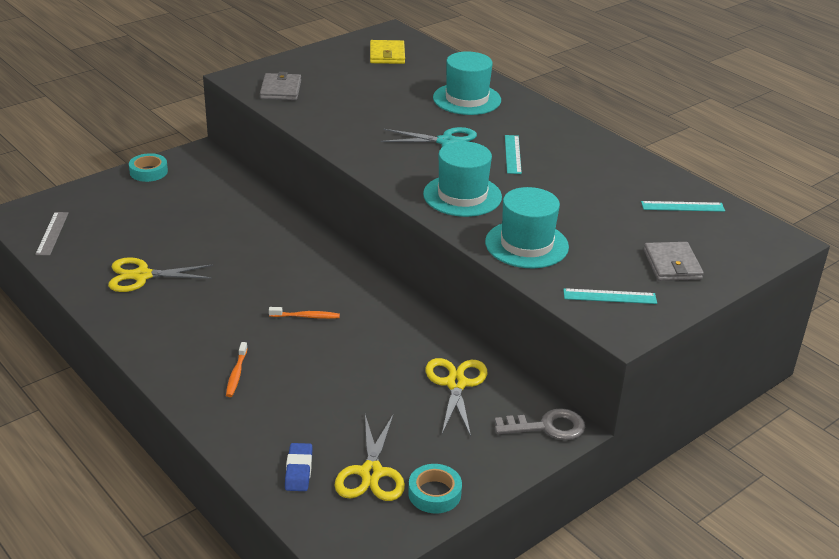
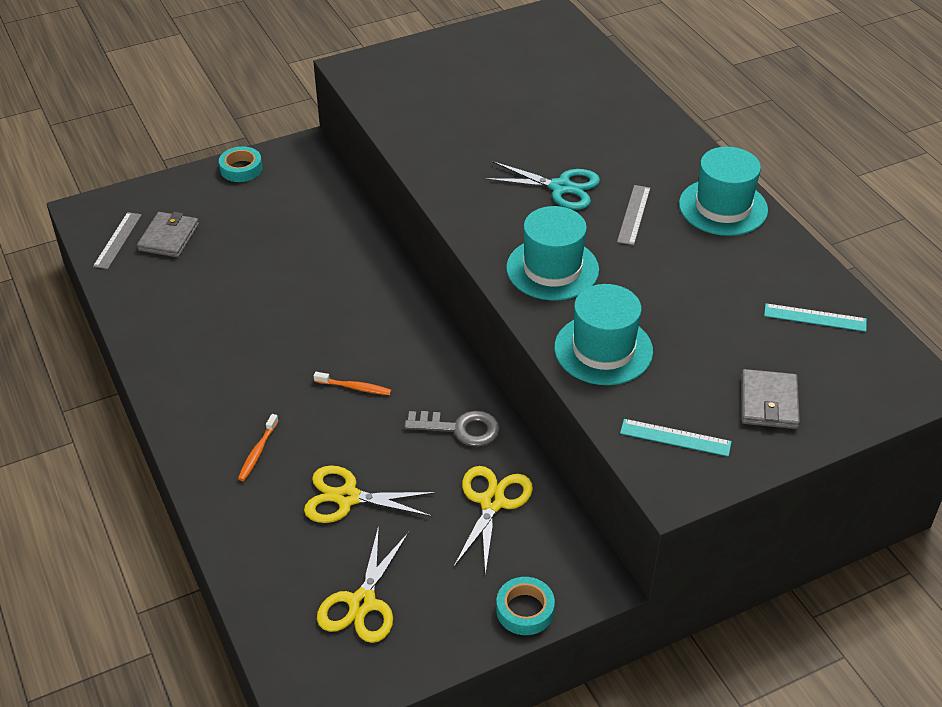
camera: 15 degrees right, 10 degrees up
(142, 276) = (195, 309): yellow scissors -> yellow scissors (347, 497)
(281, 90) = (394, 90): grey wallet -> grey wallet (169, 237)
(299, 470) = (286, 586): blue eraser -> none
(387, 55) = (534, 49): yellow wallet -> none
(434, 493) = (422, 641): turquoise tape -> turquoise tape (525, 610)
(467, 99) = (607, 126): turquoise hat -> turquoise hat (723, 207)
(513, 154) = (634, 215): turquoise ruler -> grey ruler
(547, 427) = (576, 576): grey key -> grey key (460, 429)

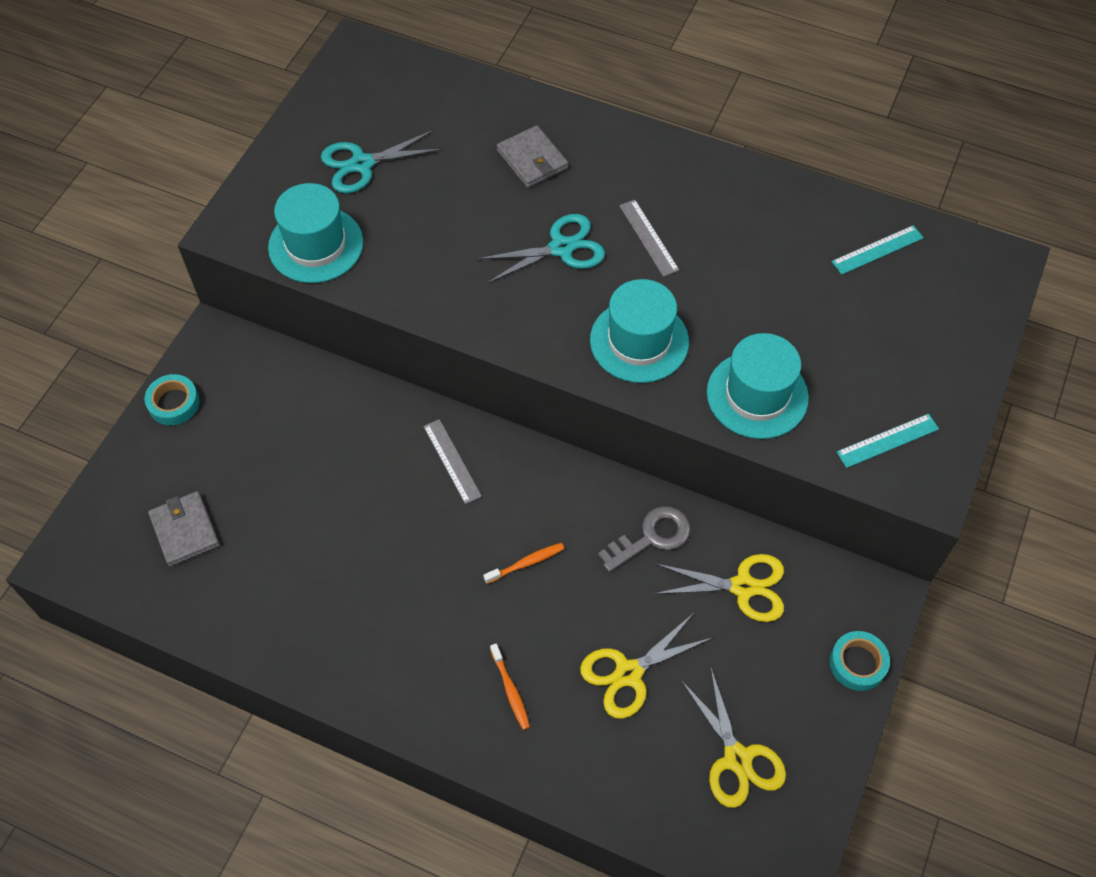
camera: 40 degrees left, 15 degrees up
(117, 240) = (134, 570): grey ruler -> grey ruler (452, 461)
(479, 75) = (362, 164): none -> turquoise scissors
(492, 502) = (743, 587): yellow scissors -> yellow scissors turned 120 degrees clockwise
(723, 207) = (710, 182): turquoise hat -> turquoise hat (316, 245)
(768, 402) = (919, 357): grey wallet -> grey wallet (532, 160)

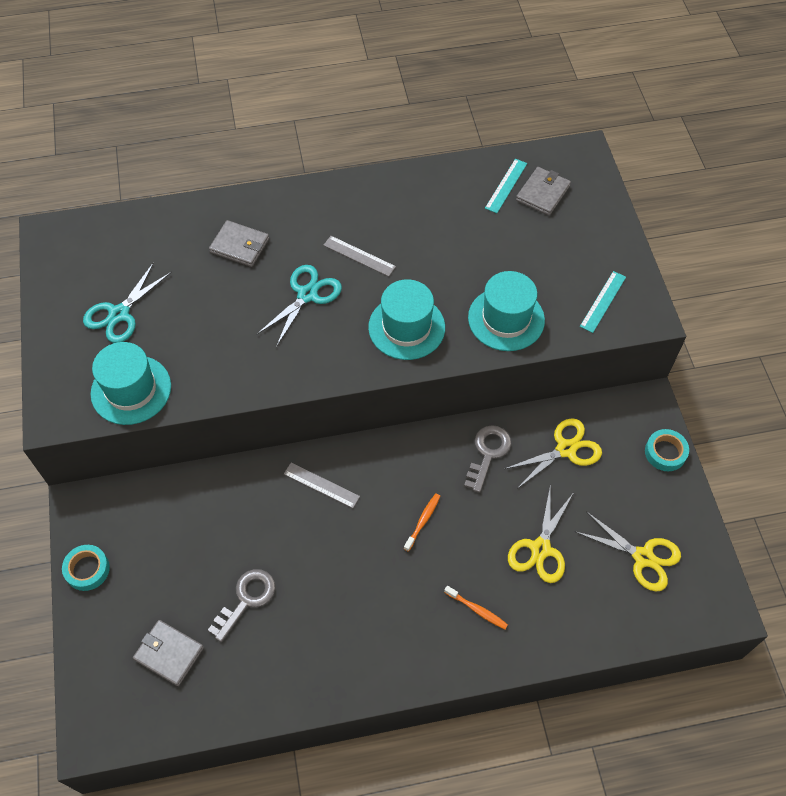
camera: 35 degrees left, 0 degrees up
(293, 527) = (246, 600): none -> grey key
(915, 281) = (543, 193): none -> grey wallet

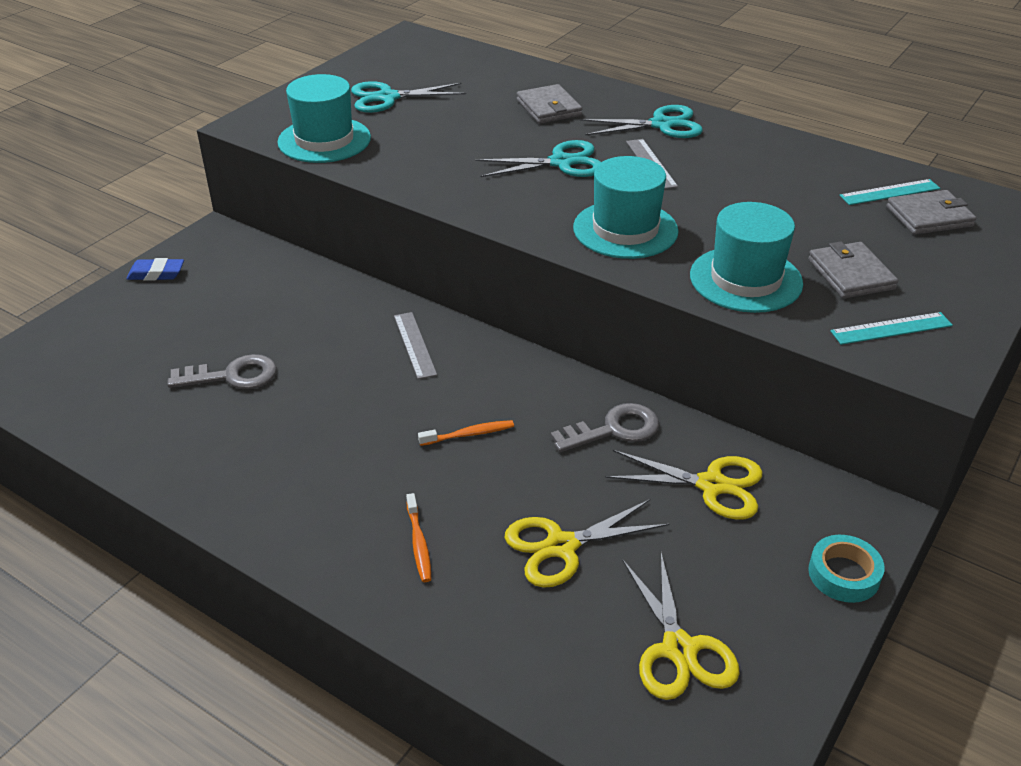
camera: 45 degrees right, 20 degrees down
(87, 569) = (156, 274): turquoise tape -> blue eraser
(169, 653) = (122, 366): grey wallet -> grey wallet (851, 274)
(326, 212) = (661, 125): none -> turquoise scissors

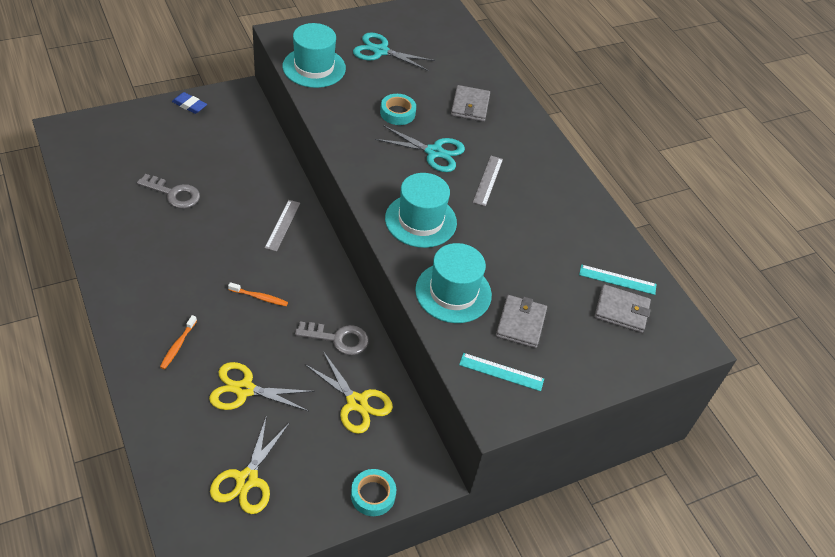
camera: 25 degrees right, 10 degrees up
(476, 144) = (397, 113): none -> turquoise tape
(661, 125) = (527, 154): turquoise scissors -> none

